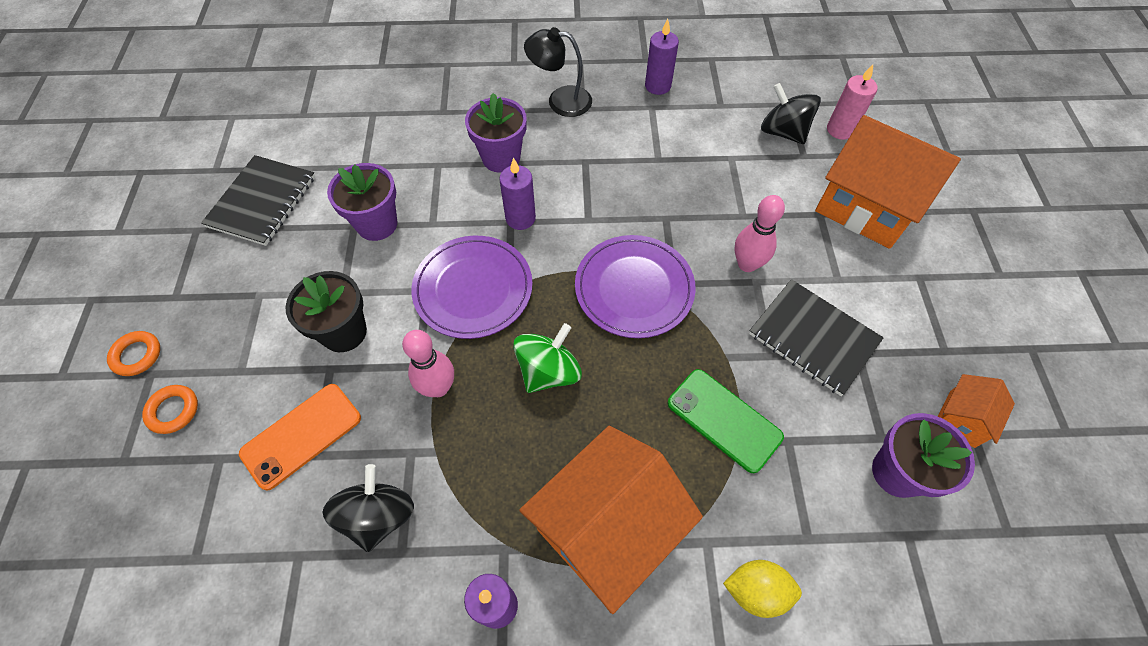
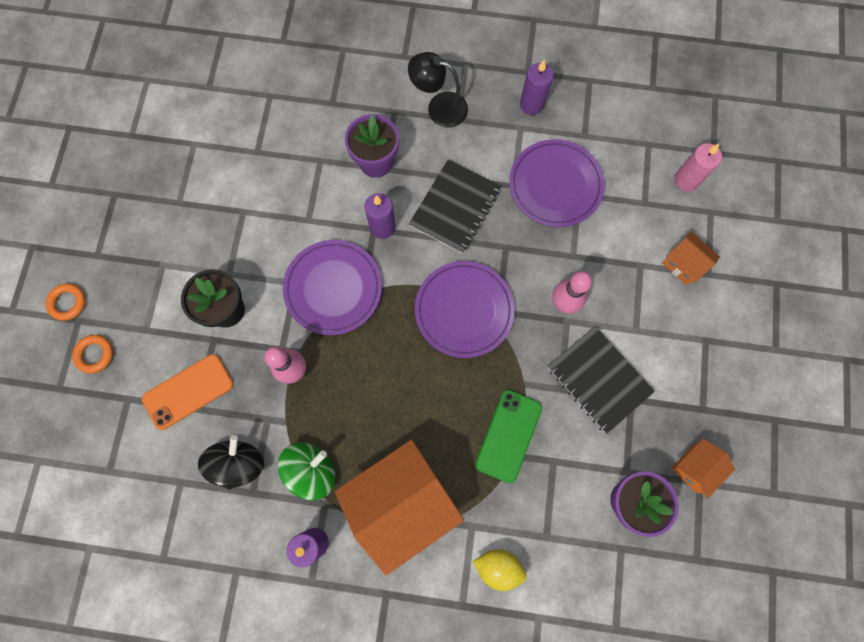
camera: 10 degrees right, 15 degrees up
(262, 202) = (169, 175): black notebook -> black notebook (455, 207)
(377, 224) = (262, 213): purple flower pot -> none
(548, 371) = (381, 371): green spinning top -> green spinning top (311, 470)
(703, 153) = (555, 185): none -> purple plate
(724, 420) = (508, 436): green phone -> green phone turned 60 degrees clockwise
(783, 132) = (633, 174): black spinning top -> none
(866, 206) = (683, 264): orange house -> orange house, size x0.47

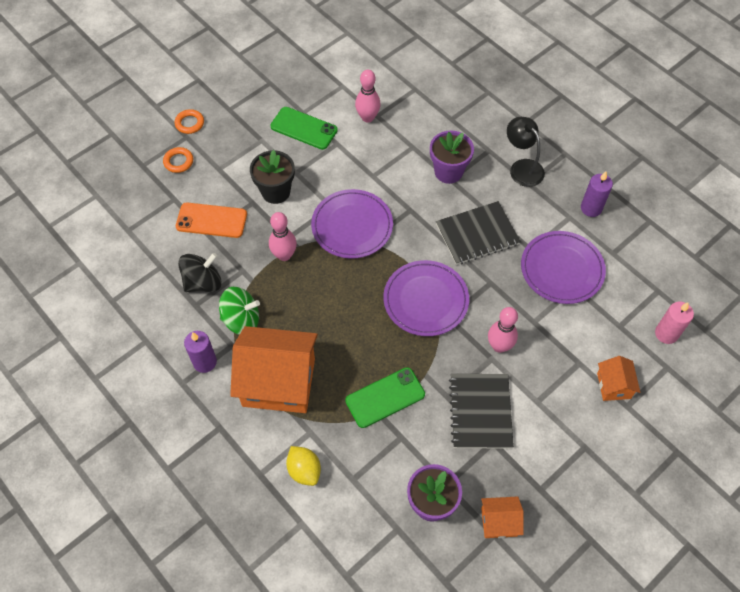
camera: 40 degrees right, 15 degrees down
(195, 219) = (304, 128): none -> green phone
(249, 160) = (367, 117): none -> pink bowling pin
(382, 227) = (417, 213): purple candle -> none

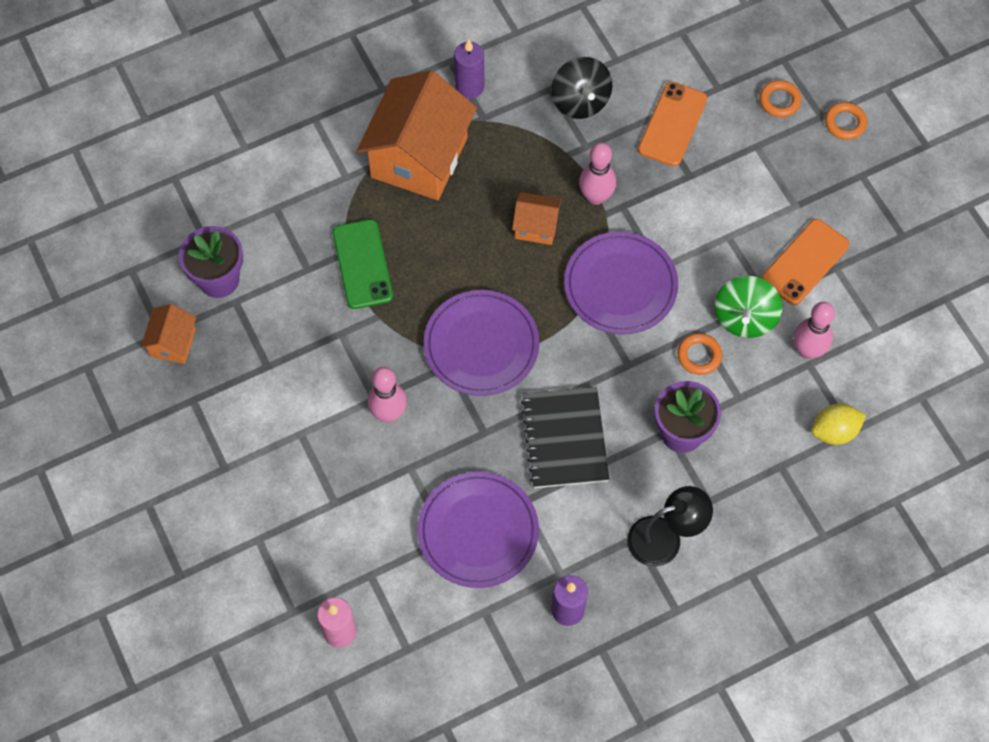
camera: 105 degrees right, 5 degrees up
(241, 320) = (515, 133): green spinning top -> green spinning top (744, 318)
(276, 192) = (700, 206): black flower pot -> none
(304, 128) = (805, 262): green phone -> orange phone
(304, 470) = (303, 162): yellow lemon -> yellow lemon (834, 431)
(390, 172) = (699, 356): none -> orange ring
(480, 412) = (309, 364): black notebook -> none
(613, 386) = (290, 533): orange house -> orange house (536, 226)

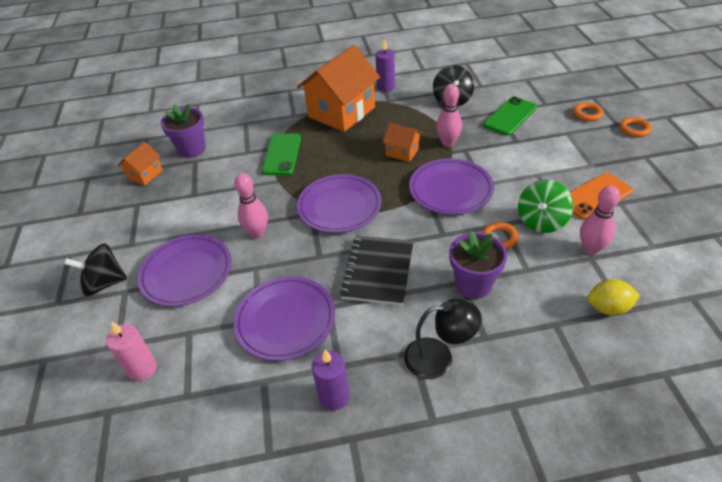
camera: 20 degrees right, 20 degrees down
(225, 534) = (104, 283): none -> black spinning top
(324, 494) = (186, 272): none -> purple plate
(672, 124) = (510, 116): orange phone -> green phone

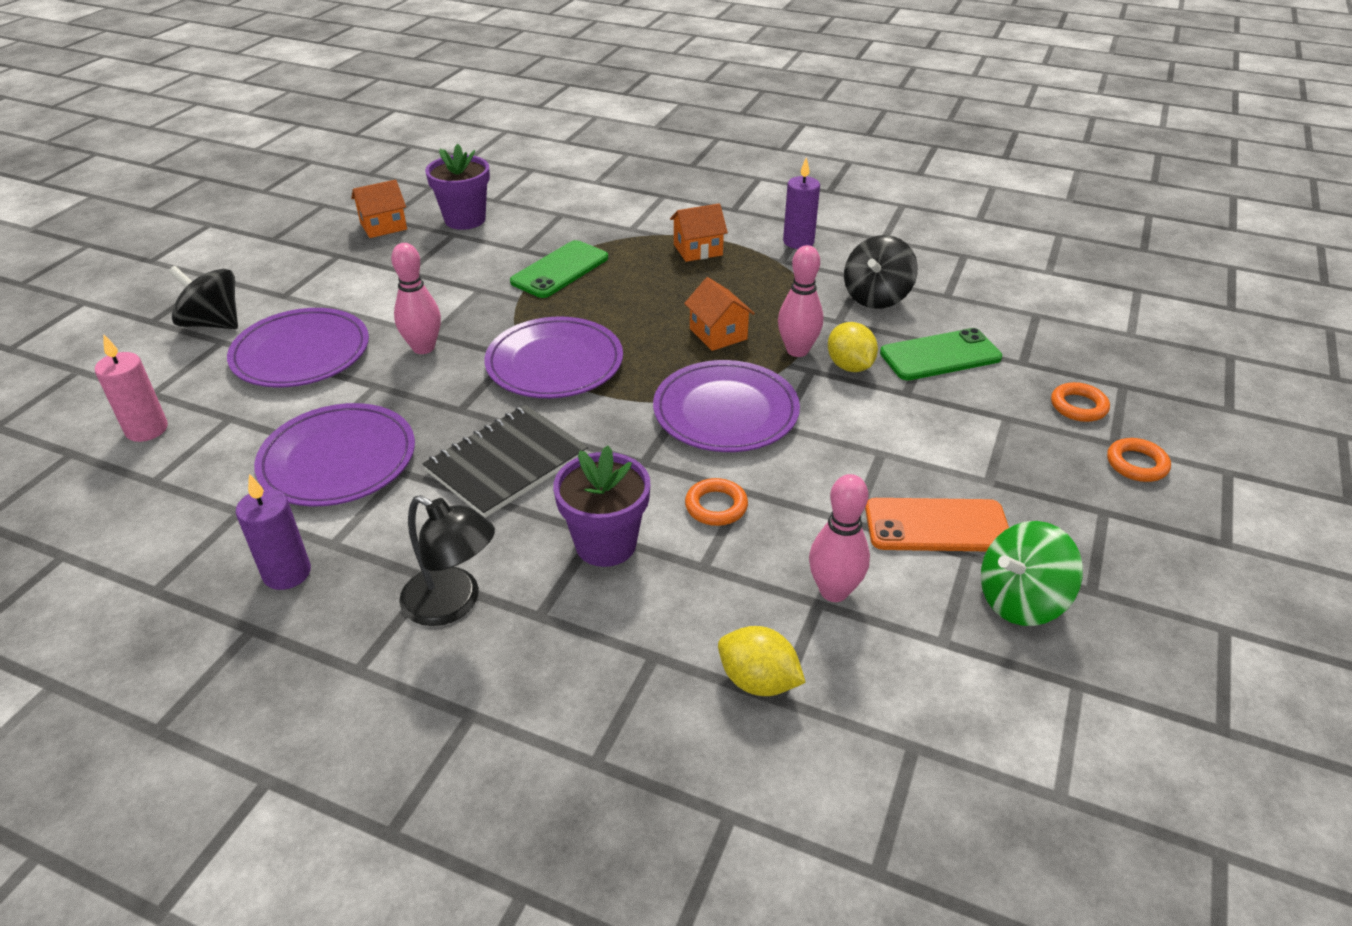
camera: 30 degrees right, 5 degrees down
(341, 112) = (698, 250): orange house -> orange house, size x0.47
(479, 140) = (849, 366): none -> yellow lemon
(541, 221) = (806, 516): green spinning top -> green spinning top (1020, 600)

